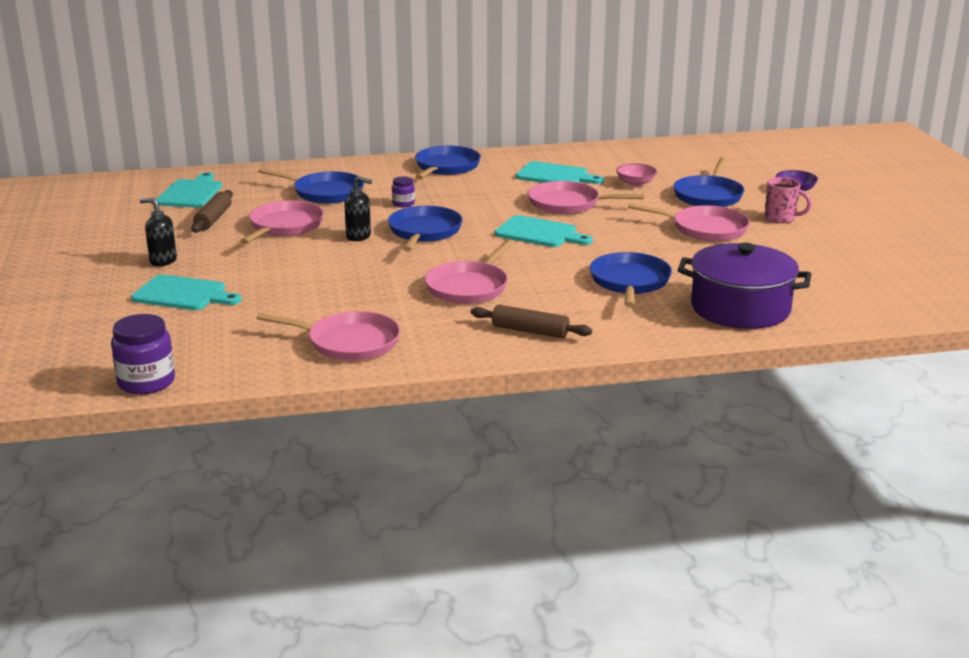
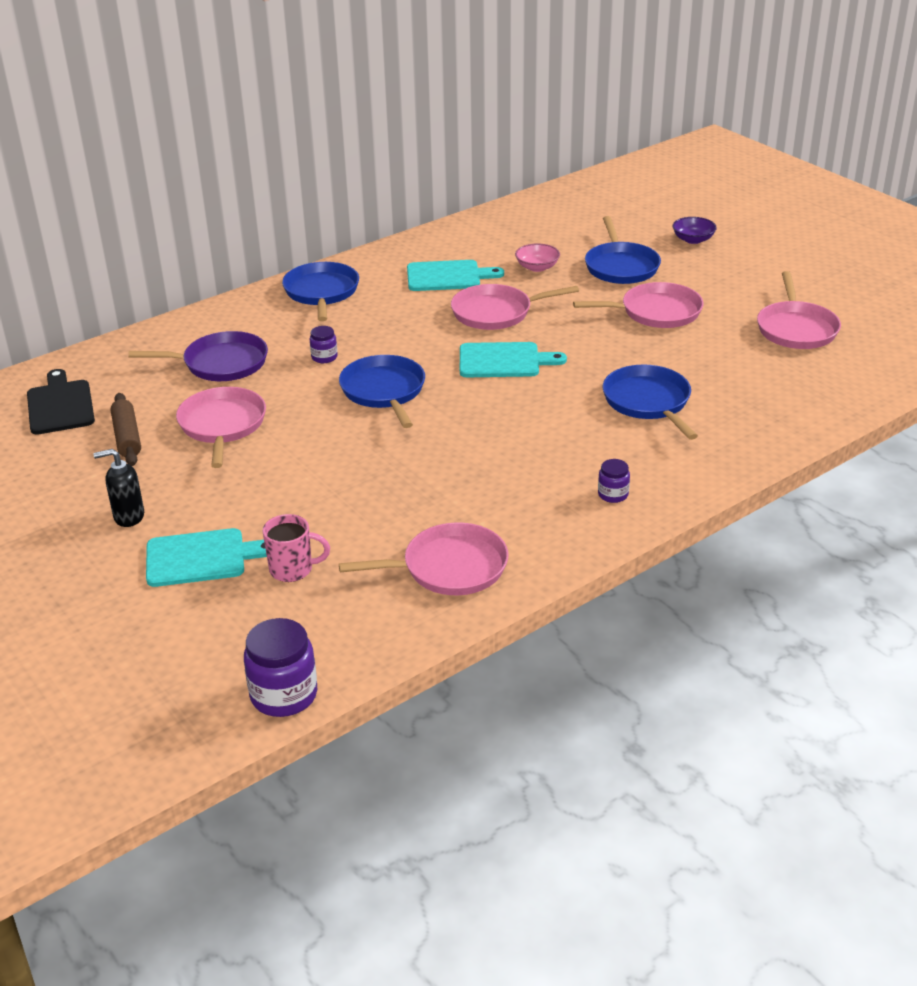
camera: 25 degrees left, 10 degrees up
(191, 193) = (60, 405): turquoise cutting board -> black cutting board
(325, 192) = (221, 363): blue pan -> purple pan
(359, 236) = (320, 417): black soap dispenser -> none
(469, 287) = (501, 454): pink pan -> pink pan (796, 329)
(530, 331) = (613, 494): brown rolling pin -> purple jar
(740, 308) = (775, 406): purple pot -> none
(781, 218) = (712, 280): pink mug -> pink mug (293, 569)

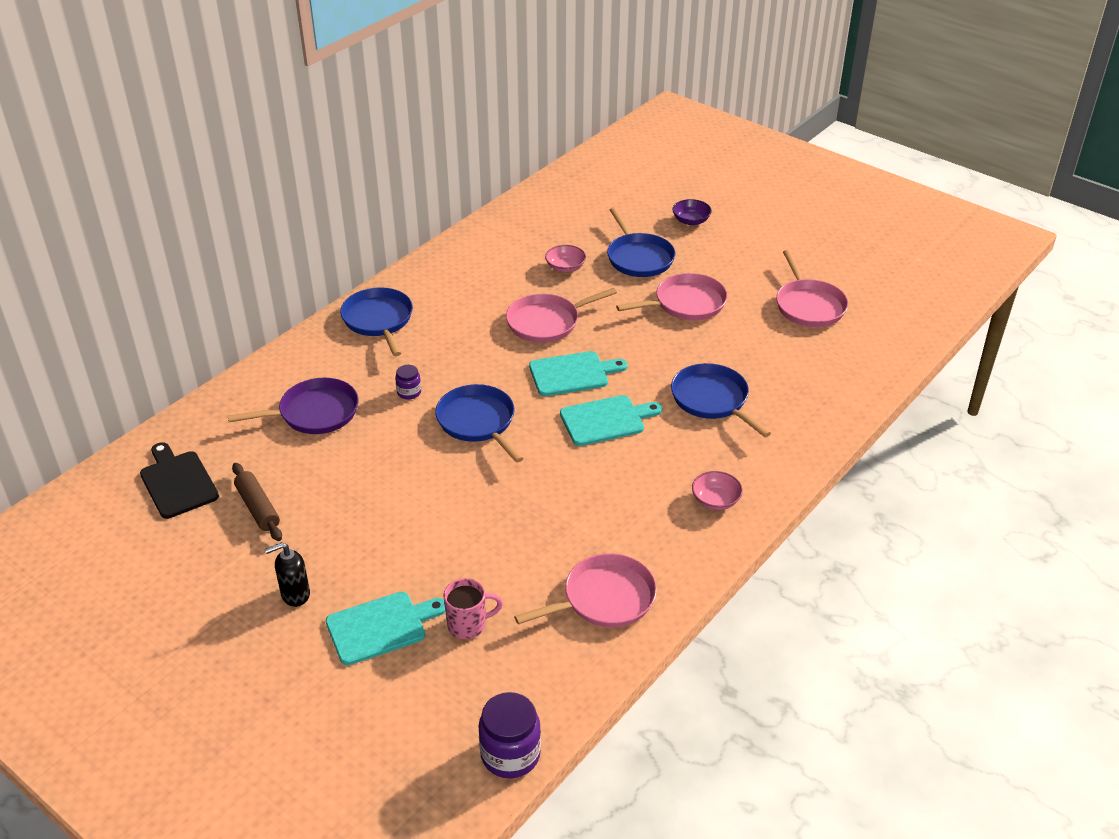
camera: 15 degrees left, 5 degrees up
(222, 425) = (343, 481): pink pan -> none
(448, 276) = (488, 288): turquoise cutting board -> turquoise cutting board (606, 420)
(613, 494) = (715, 500): purple jar -> pink bowl

